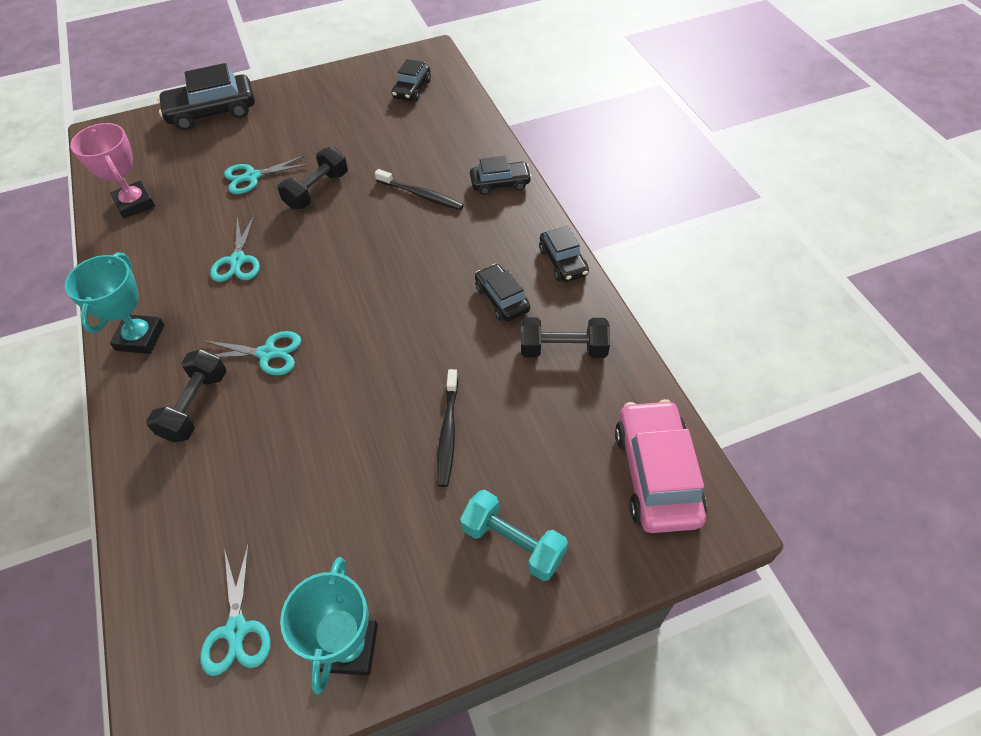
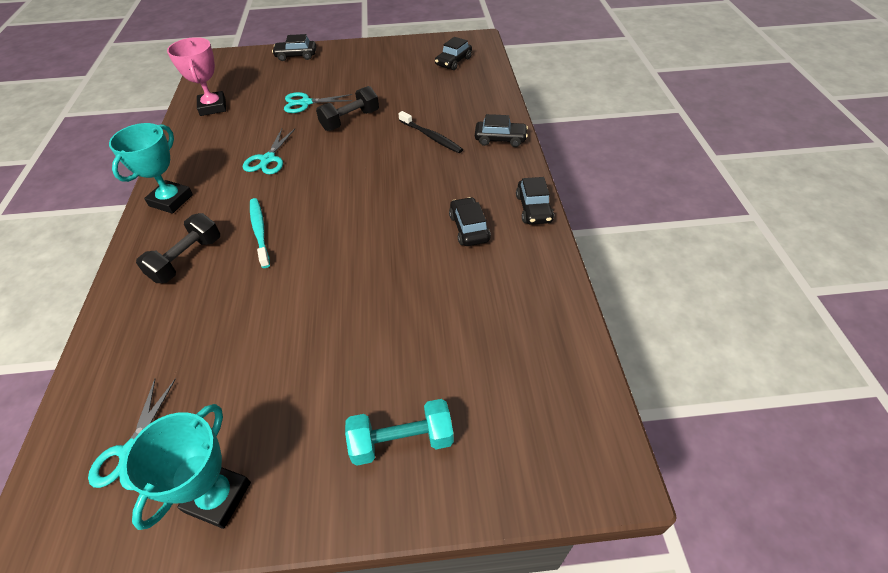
camera: 15 degrees right, 5 degrees down
(212, 112) = (296, 56): black car -> black car, size x0.59
(267, 353) = (260, 232): turquoise scissors -> turquoise toothbrush
(448, 432) = (381, 327): black toothbrush -> none
(513, 543) = (401, 441): turquoise dumbbell -> turquoise dumbbell turned 60 degrees counterclockwise
(563, 349) = (509, 280): black dumbbell -> none
(656, 474) = (561, 412): pink car -> none

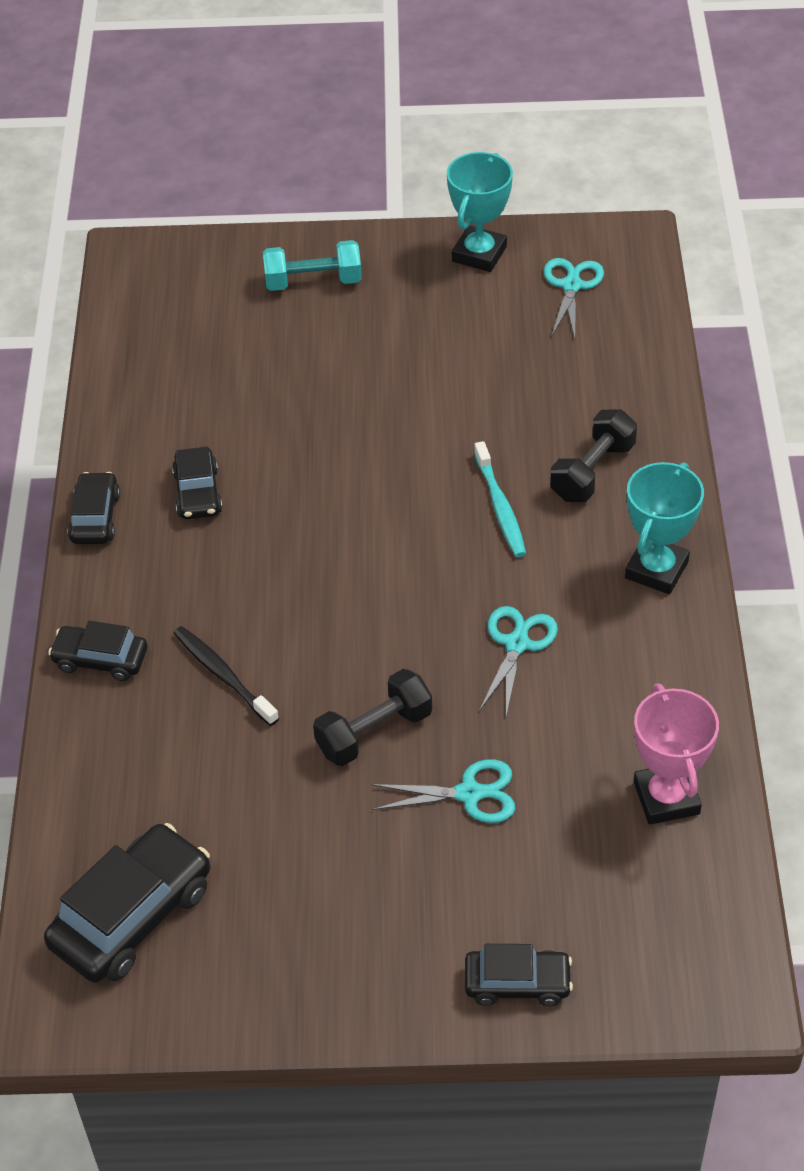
camera: 175 degrees left, 0 degrees up
(453, 61) = (132, 916): black car -> black car, size x1.69

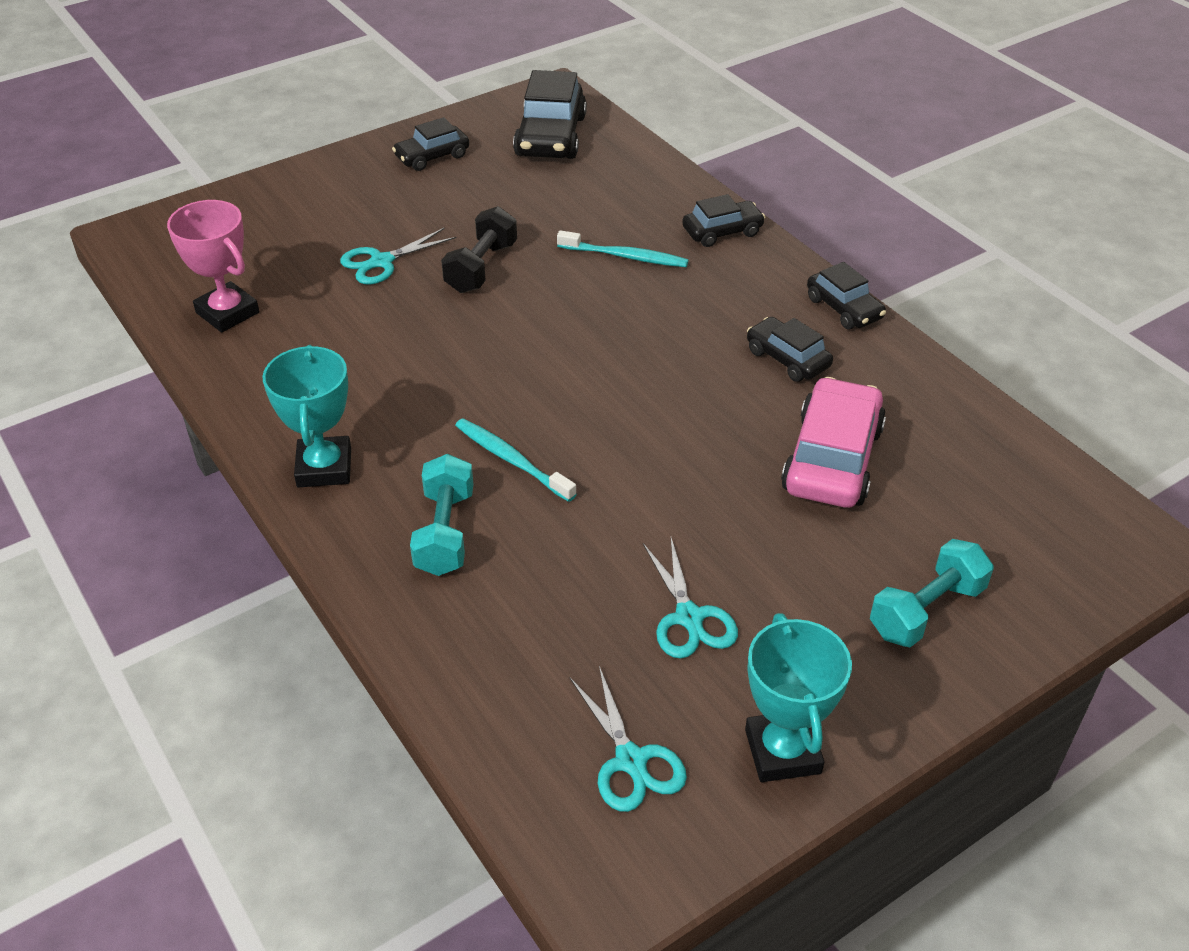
camera: 145 degrees right, 5 degrees down
(223, 675) = (624, 256): black toothbrush -> turquoise toothbrush
(259, 397) = (832, 459): none -> pink car
(517, 644) = (414, 362): turquoise scissors -> turquoise scissors (689, 618)
(517, 983) = (281, 191): black car -> black car (432, 156)
(592, 471) = (445, 532): black dumbbell -> turquoise dumbbell

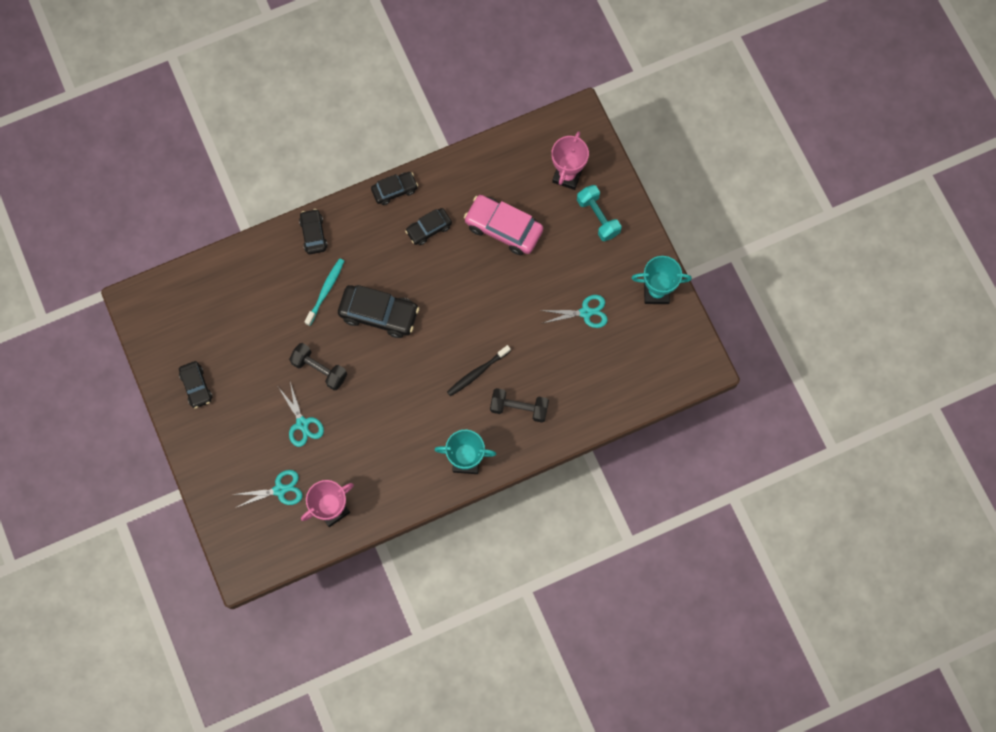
camera: 80 degrees left, 30 degrees up
(445, 532) = (519, 408): turquoise dumbbell -> black dumbbell
(512, 460) = (477, 372): turquoise toothbrush -> black toothbrush
(550, 136) = (189, 312): black car -> black car (379, 314)
(631, 761) = (652, 349): turquoise scissors -> turquoise scissors (280, 490)
(998, 544) = (567, 176): none -> pink trophy

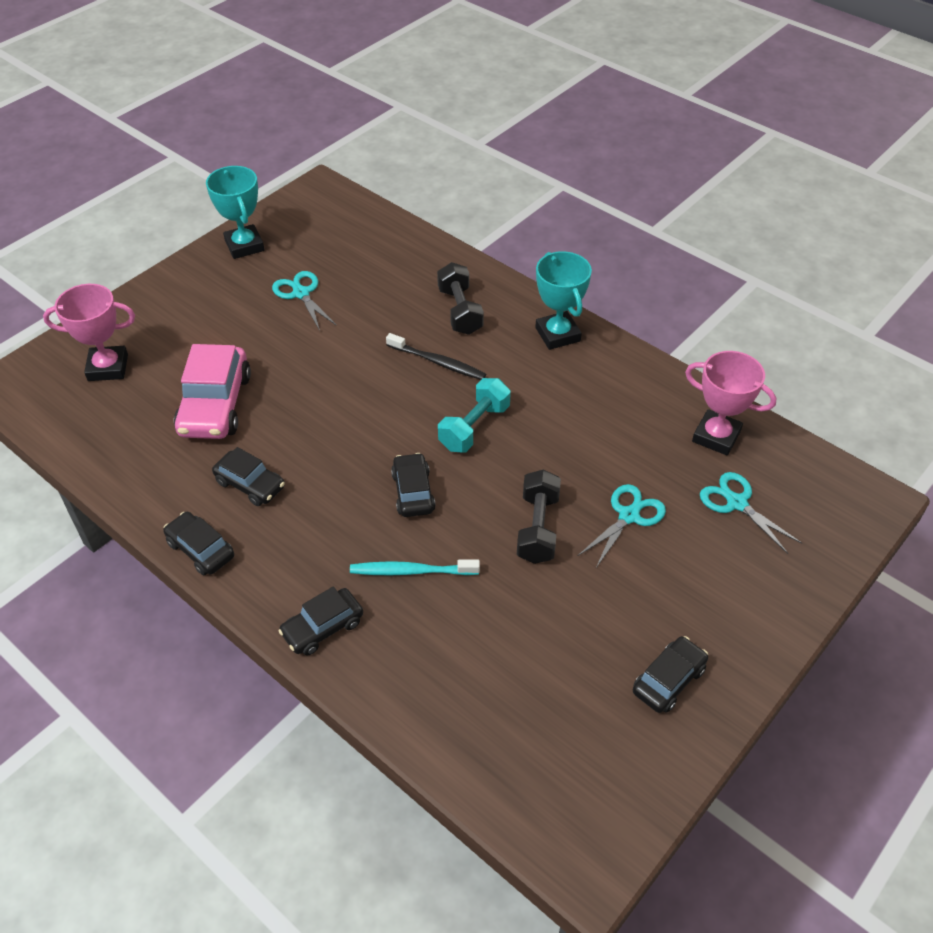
camera: 115 degrees left, 25 degrees down
(379, 314) = (413, 492): black car -> black car, size x0.59
(598, 217) = (161, 321): turquoise dumbbell -> turquoise dumbbell (474, 427)

